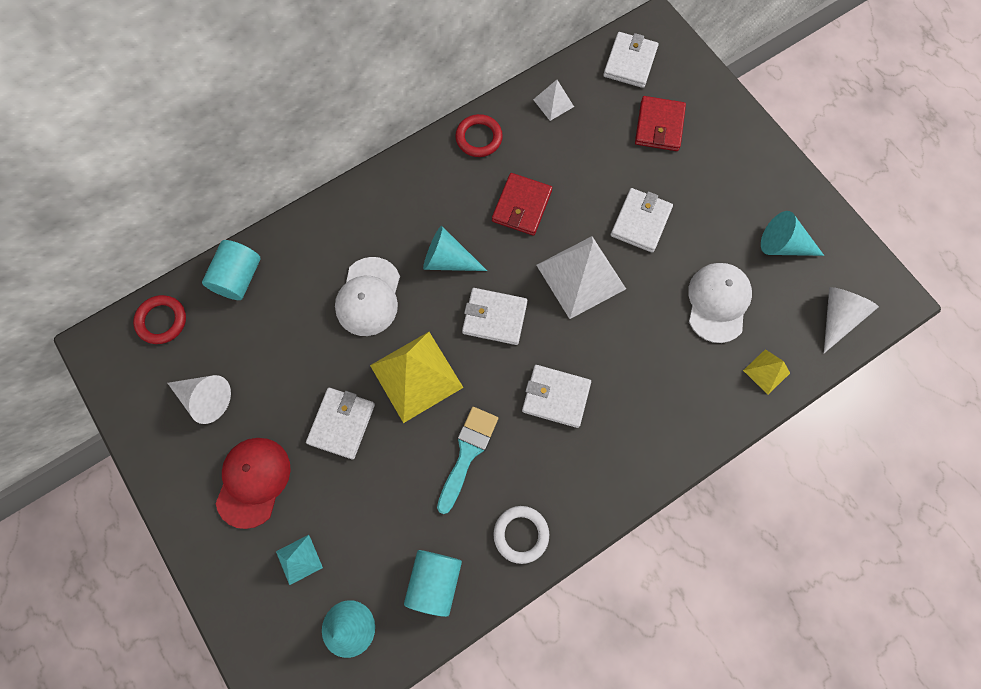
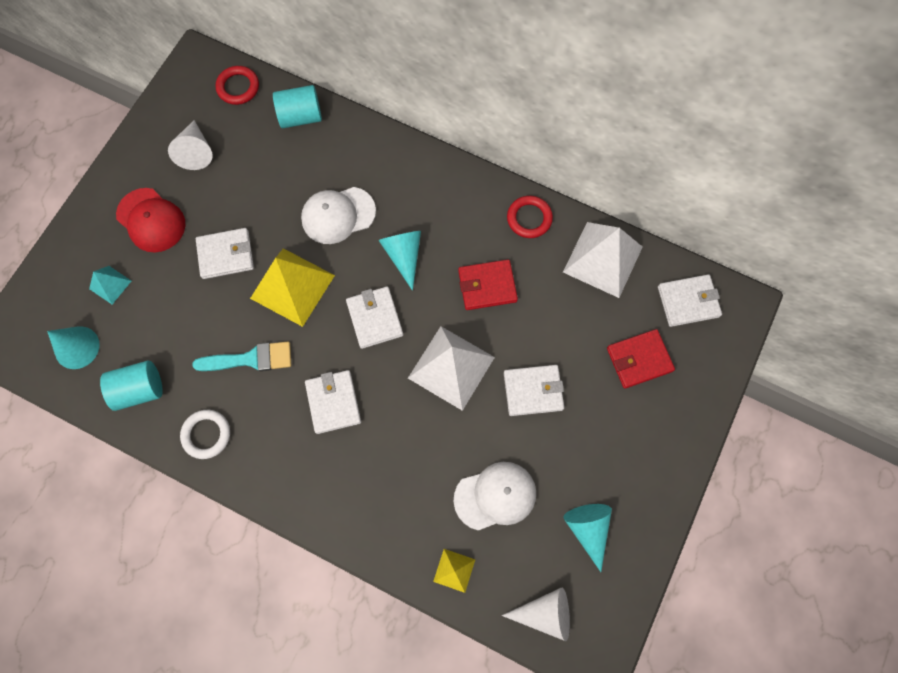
camera: 60 degrees right, 0 degrees up
(253, 481) = (151, 220): red cap -> red cap turned 60 degrees clockwise
(553, 103) = (602, 259): white pyramid -> white pyramid, size x2.05

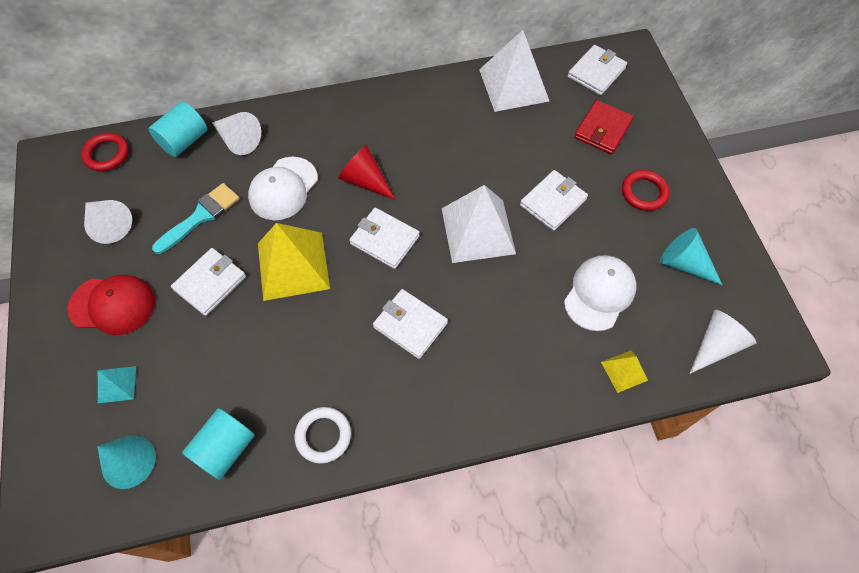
camera: 40 degrees left, 10 degrees down
(250, 359) = (307, 346): turquoise brush -> turquoise brush (201, 216)
(340, 146) = (238, 140): none -> white cone
(404, 255) = (365, 180): turquoise cone -> red cone
(487, 286) = (449, 157): red wallet -> none
(529, 218) = (436, 94): red ring -> red ring (644, 192)

